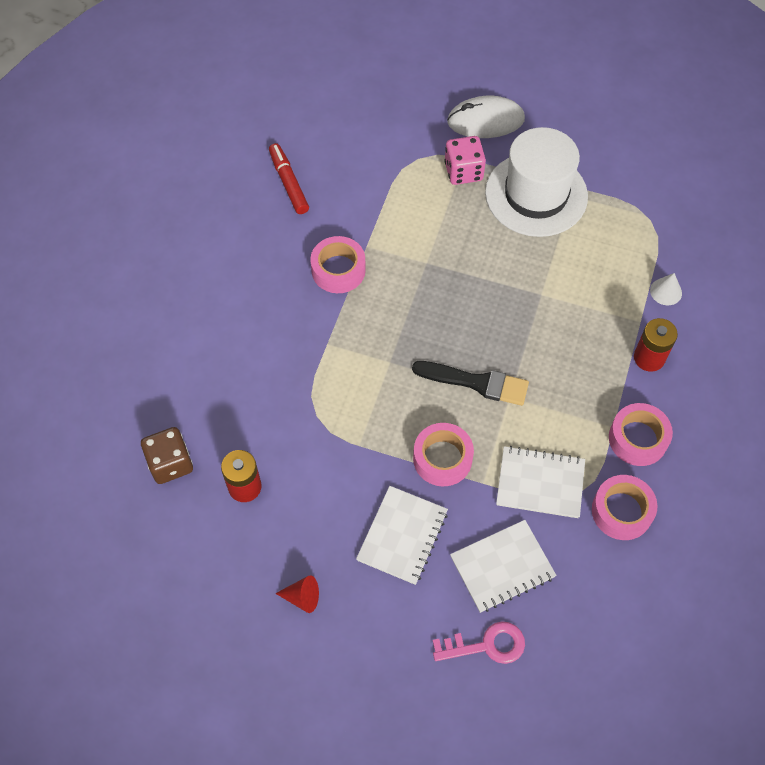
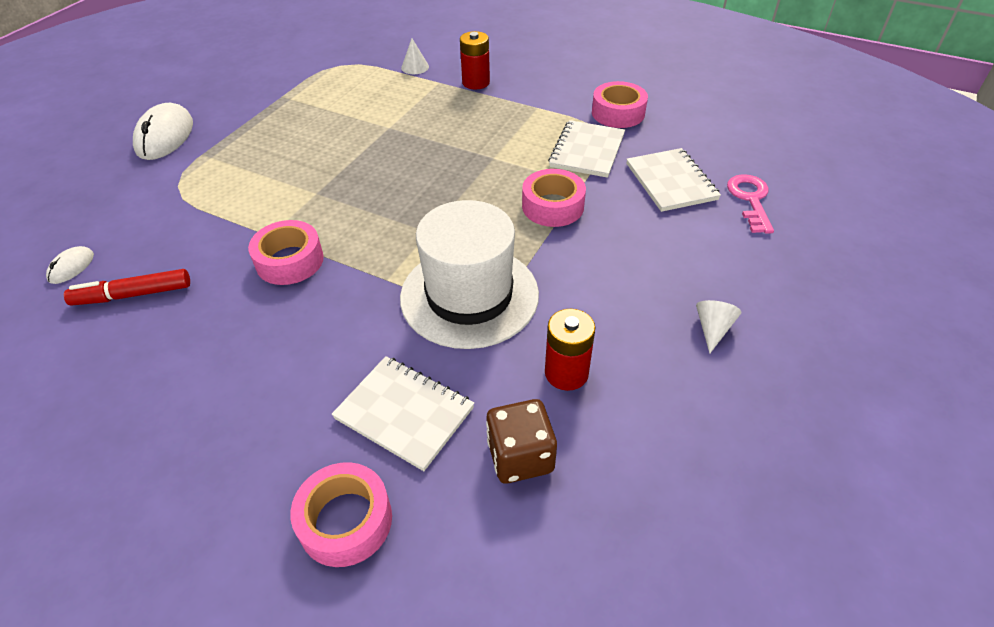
camera: 80 degrees left, 15 degrees down
(302, 597) = (712, 329): red cone -> white cone
(311, 133) = (71, 267): none -> white mouse
(402, 536) = (637, 243): white notebook -> white notebook (404, 413)
(463, 171) = (217, 157): pink dice -> none
(476, 382) = (472, 176): black brush -> none
(536, 194) = (276, 117): white hat -> white hat (469, 295)
(638, 439) = (551, 97): pink tape -> pink tape (345, 521)

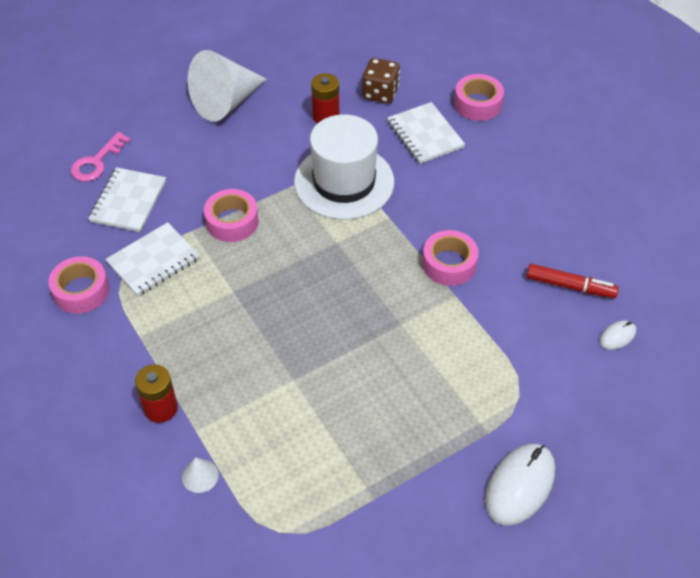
camera: 150 degrees left, 5 degrees up
(712, 329) = (226, 102): white cone -> white cone, size x2.47

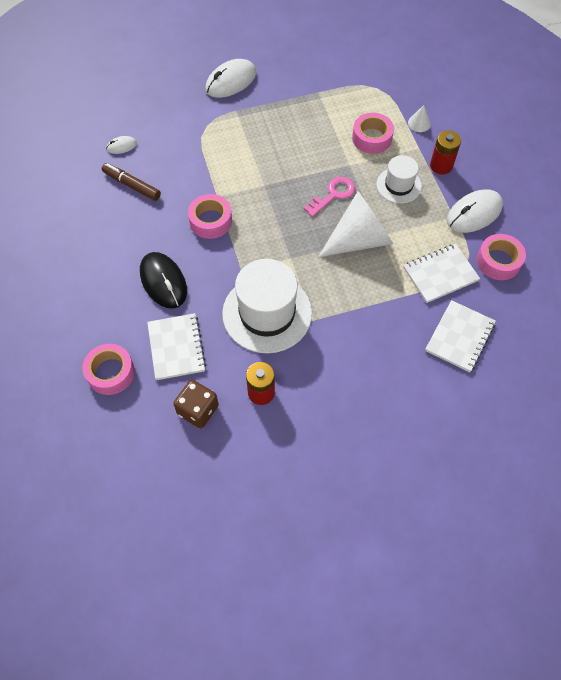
camera: 165 degrees left, 10 degrees up
(97, 162) = (489, 389): pink key -> pink key (333, 195)
(112, 346) = (474, 213): none -> white mouse
(218, 364) = (399, 185): none -> white hat
(226, 102) = (356, 436): white cone -> white cone (359, 239)
(232, 221) = (371, 296): pink tape -> pink tape (372, 138)
(470, 189) = (163, 281): none -> black mouse
(570, 286) = (132, 185): red marker -> brown marker

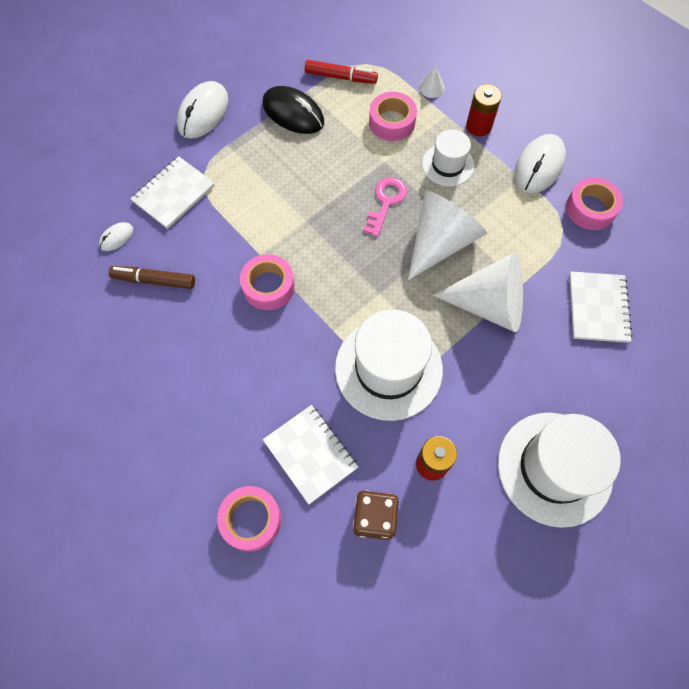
camera: 25 degrees left, 5 degrees up
(163, 281) = (253, 381): black mouse -> black mouse (293, 113)
(350, 91) = (341, 77): none -> red marker
(354, 436) = (554, 468): none -> white hat
(371, 299) = (489, 304): none -> white cone
(440, 274) = (542, 247): white notebook -> white notebook (174, 194)

